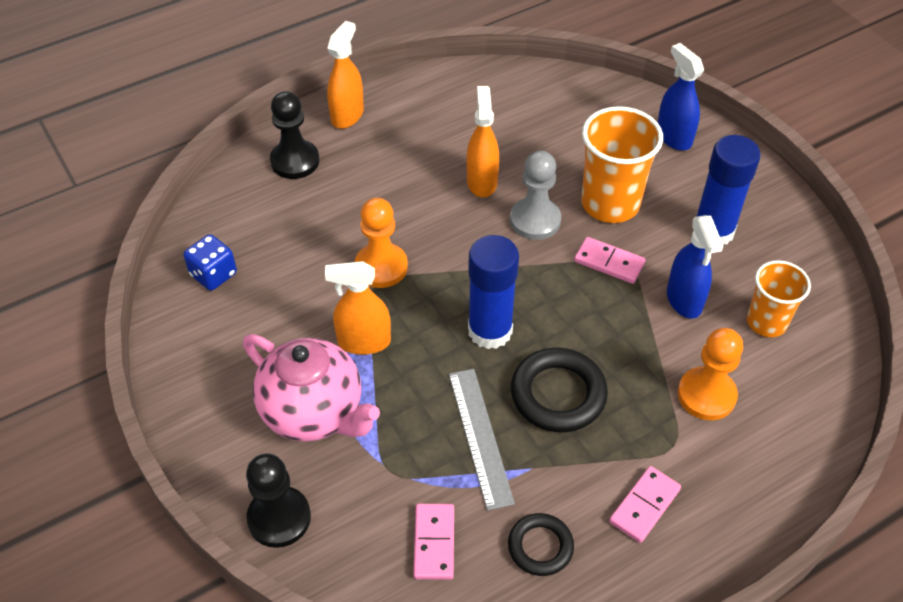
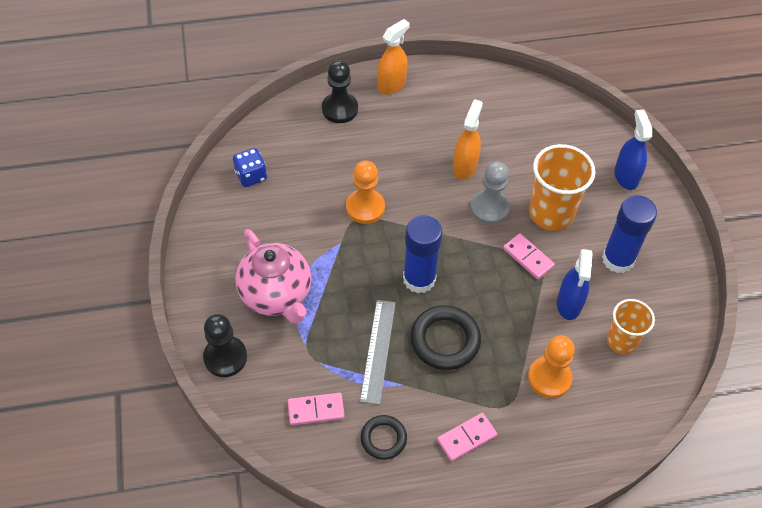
camera: 20 degrees right, 5 degrees up
(364, 342) = (330, 258): orange spray bottle -> none
(434, 543) = (316, 410): pink domino -> pink domino turned 60 degrees clockwise

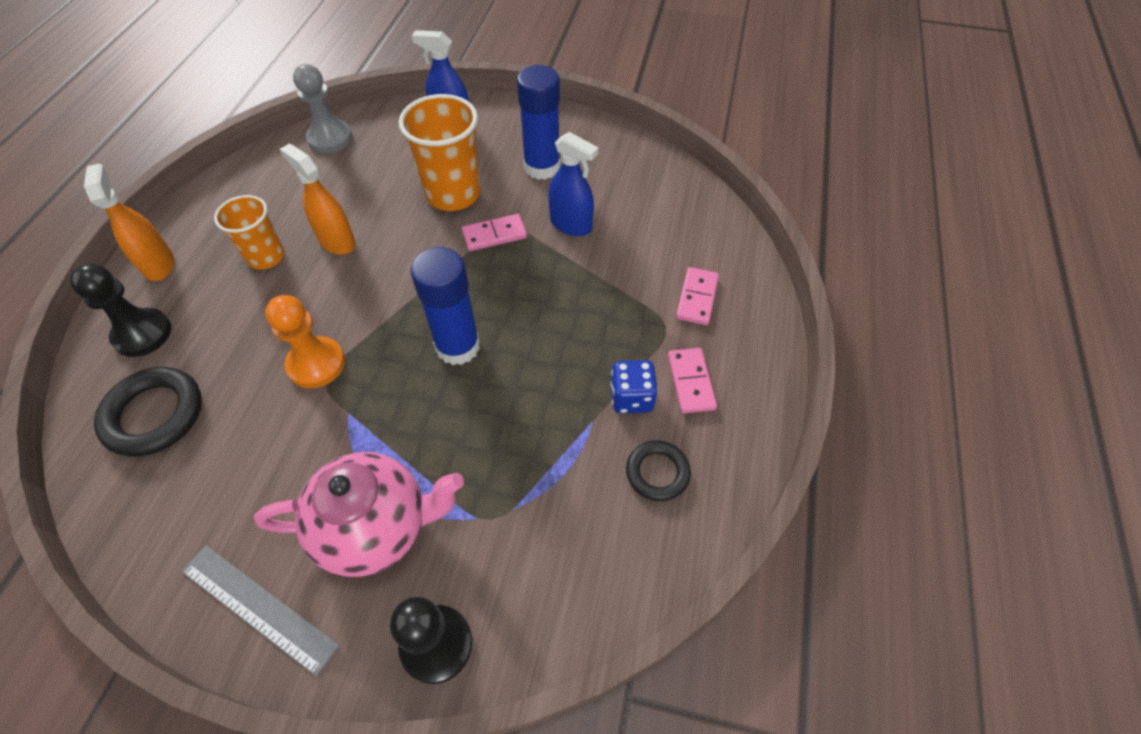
camera: 65 degrees left, 0 degrees up
(251, 176) = (153, 489): blue dice -> blue dice (631, 397)
(316, 410) = (582, 542): pink domino -> pink domino (697, 298)
(378, 350) = (532, 430): grey ruler -> grey ruler (259, 607)
(445, 340) = (555, 353): black ring -> black ring (154, 415)
(489, 208) = (409, 242): grey pawn -> grey pawn (330, 138)
(549, 378) = (650, 276): orange pawn -> none
(621, 341) = (635, 202): orange cup -> orange cup (266, 257)

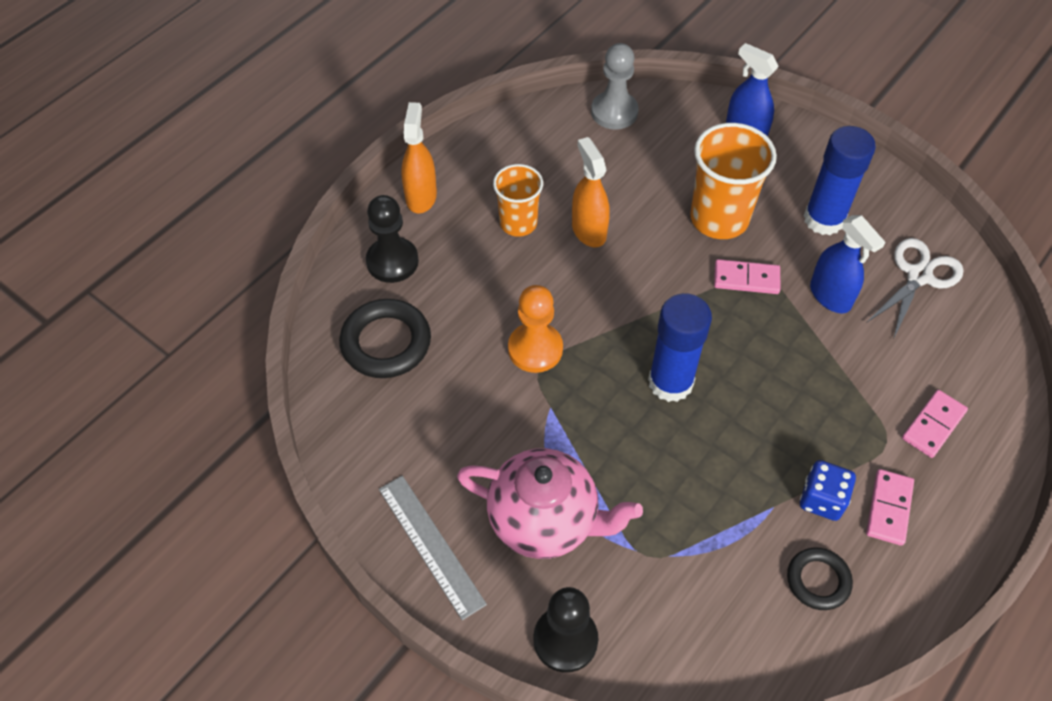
camera: 25 degrees right, 0 degrees up
(636, 185) = (919, 276): none -> white scissors

